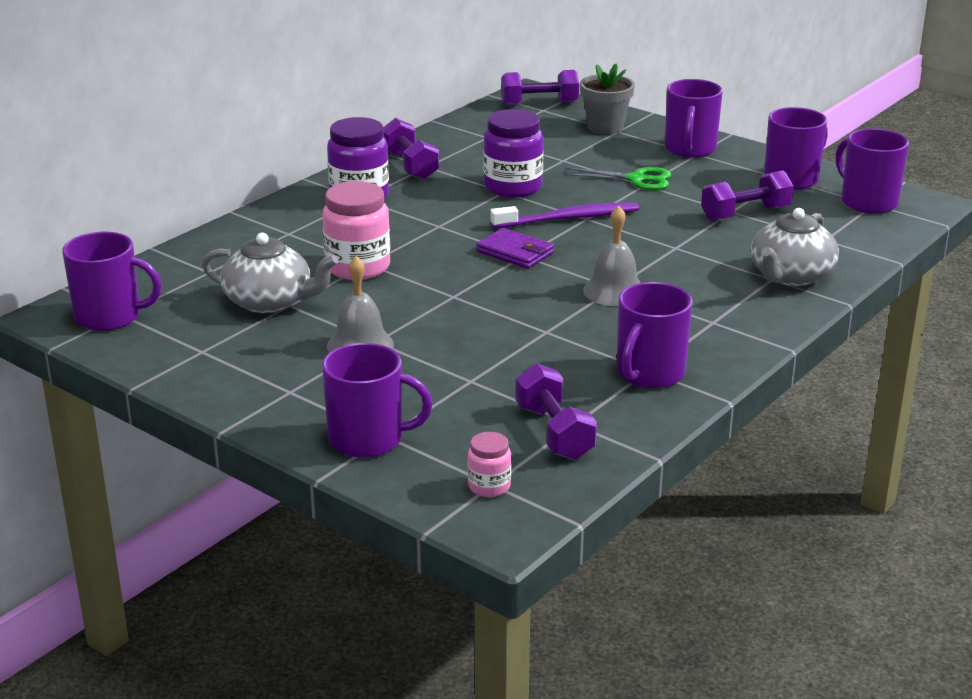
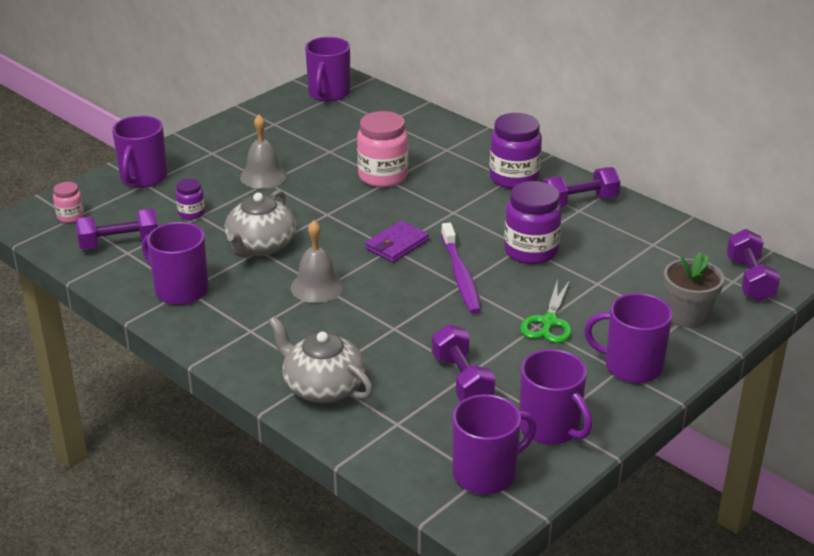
camera: 95 degrees right, 5 degrees up
(270, 301) = (336, 144): grey teapot -> grey teapot (260, 246)
(465, 387) = (191, 213): none -> purple jar

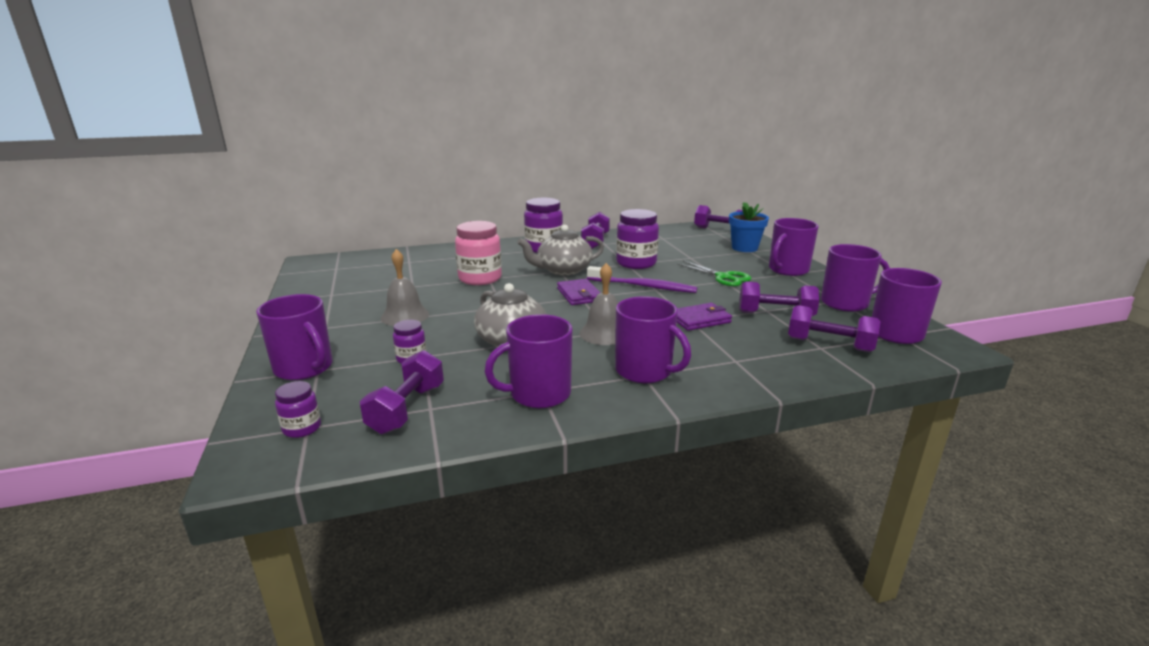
camera: 60 degrees left, 10 degrees down
(70, 216) = (302, 428): pink jar -> purple jar
(322, 387) = (754, 363): grey teapot -> grey teapot (563, 270)
(328, 93) = (329, 268): purple mug -> purple mug (645, 371)
(400, 333) = (700, 320): none -> purple wallet
(409, 428) = (829, 345): none -> purple dumbbell
(687, 316) = (744, 248): grey flower pot -> blue flower pot

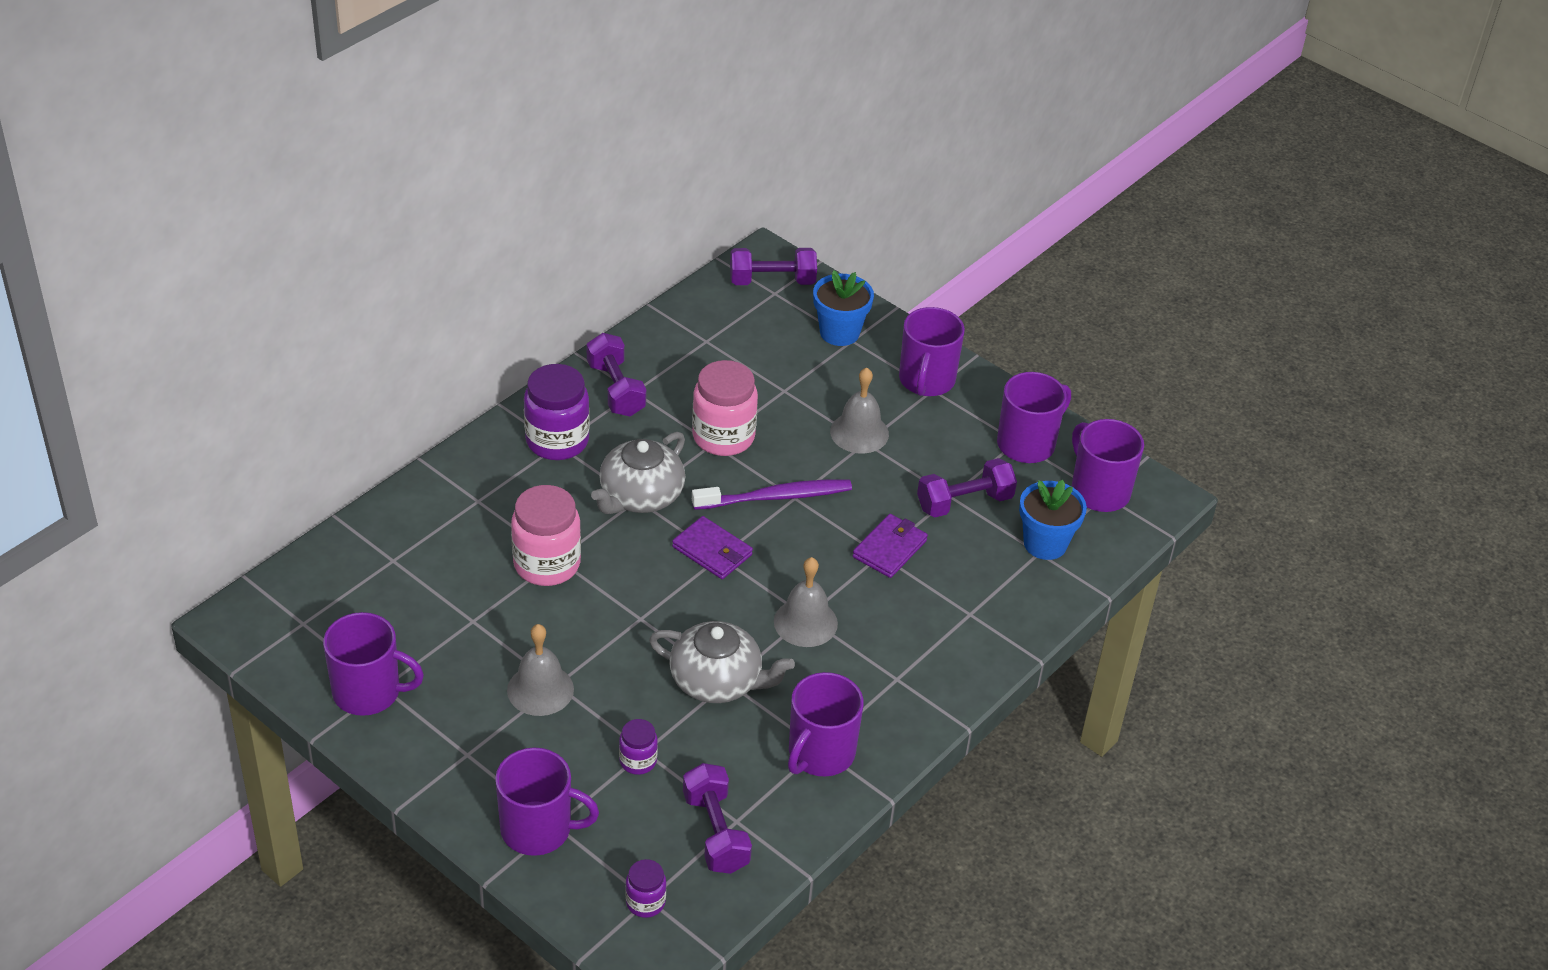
camera: 35 degrees left, 20 degrees up
(636, 263) = (723, 437): purple jar -> pink jar
(645, 371) = (894, 671): purple mug -> purple mug (369, 692)
(723, 277) = (859, 432): green scissors -> grey bell
(829, 345) = (1045, 543): purple dumbbell -> blue flower pot

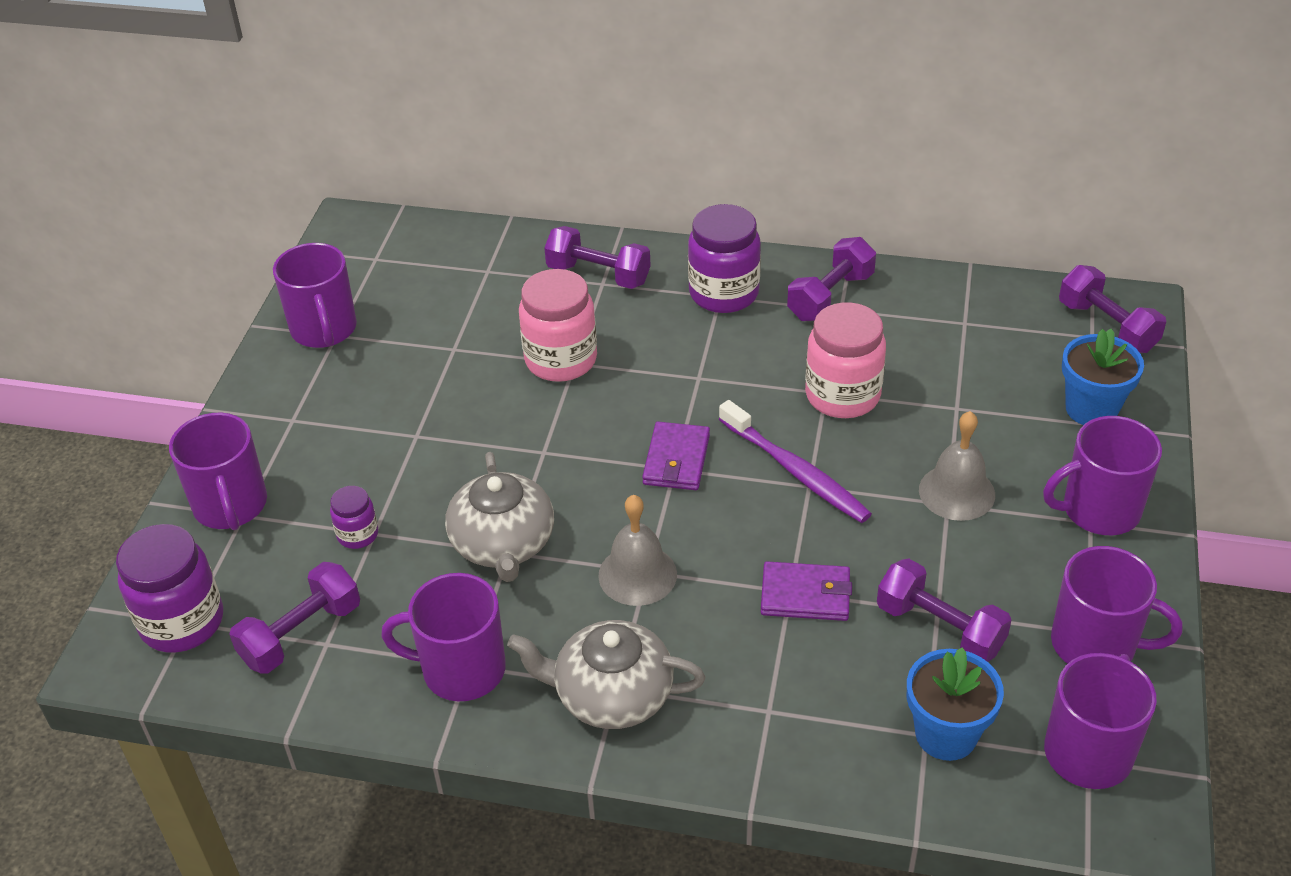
camera: 65 degrees right, 0 degrees up
(465, 498) = (598, 275): none -> purple dumbbell
(540, 689) = (401, 428): grey bell -> none
(640, 496) = (704, 377): grey teapot -> grey teapot (611, 695)
(645, 902) = (182, 622): purple jar -> purple jar, size x1.92

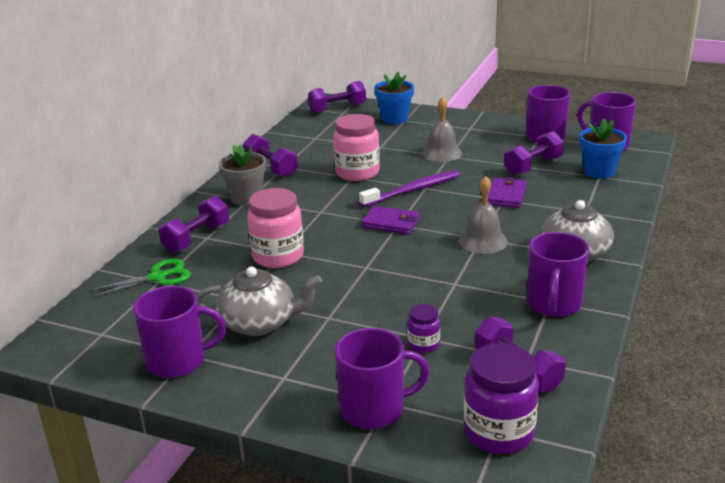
camera: 80 degrees left, 15 degrees down
(497, 267) = (158, 277): none -> green scissors
(503, 544) = (447, 285): grey teapot -> grey teapot (259, 323)
(724, 293) = (246, 198): purple jar -> grey flower pot
(1098, 510) = (463, 125): purple mug -> none

